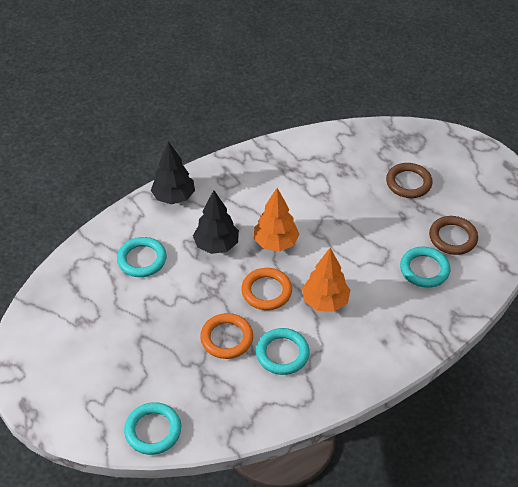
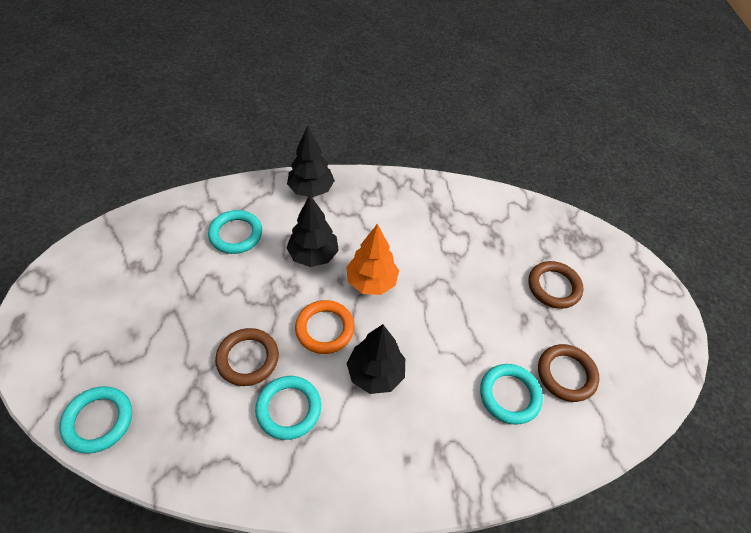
camera: 25 degrees right, 5 degrees up
(227, 338) = (248, 358): orange ring -> brown ring
(325, 302) = (375, 373): orange tree -> black tree

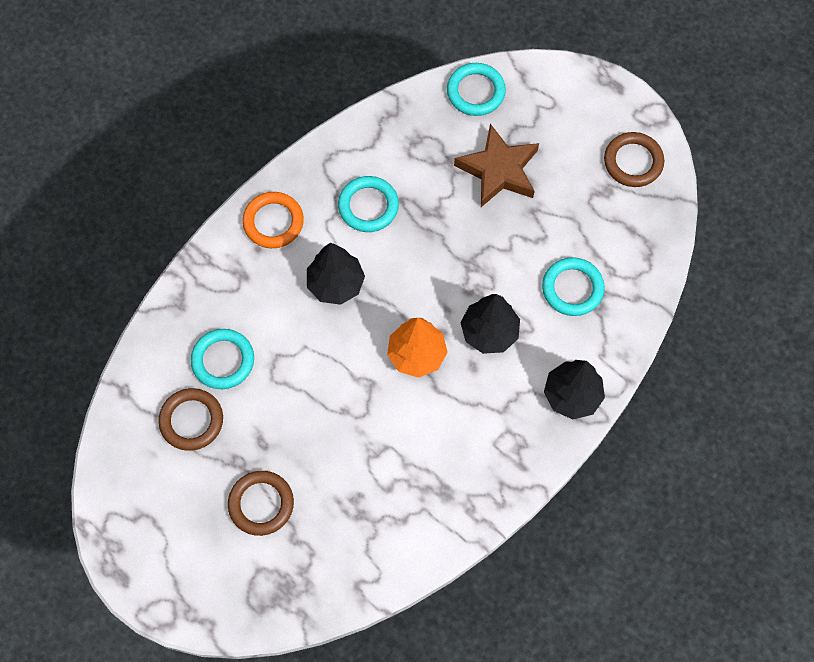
camera: 140 degrees right, 15 degrees up
(172, 343) = (499, 170): none -> brown star
(248, 358) = (435, 209): brown ring -> brown ring (633, 162)
(325, 329) = (408, 281): orange ring -> orange ring (273, 222)

